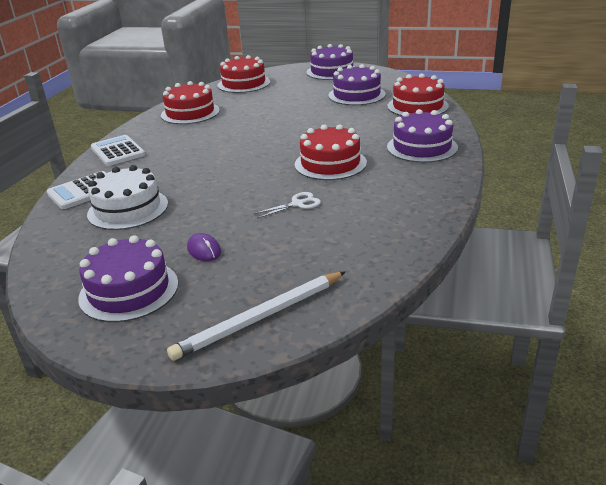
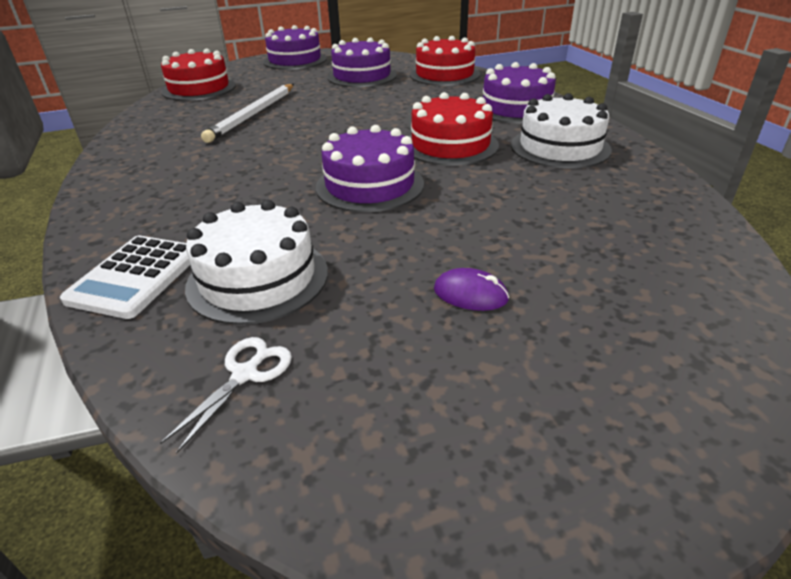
camera: 35 degrees left, 5 degrees up
(117, 151) = (116, 204): white calculator -> none
(129, 290) = (458, 405): purple cake -> purple cake (370, 185)
(190, 113) = (169, 132): red cake -> none
(260, 318) = (700, 355): white pencil -> white pencil (253, 115)
(297, 204) = (490, 197): white scissors -> white scissors (245, 374)
(398, 185) = (560, 147): none -> white cake

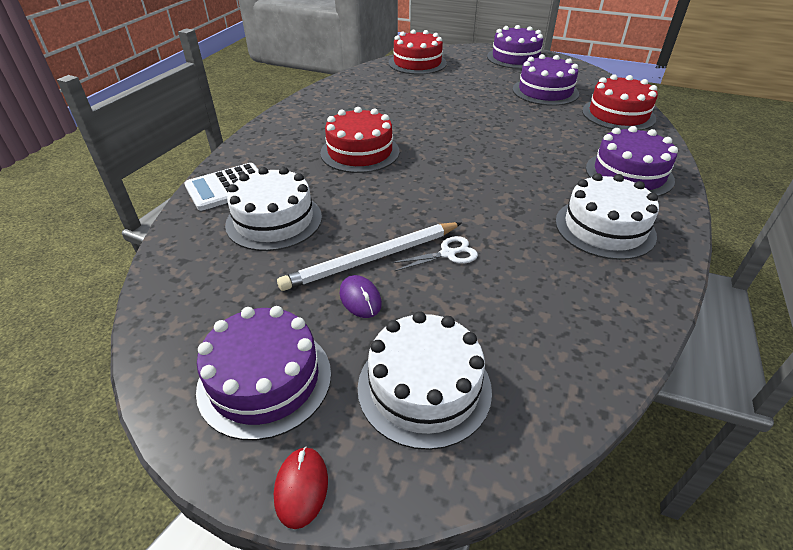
camera: 40 degrees right, 5 degrees up
(245, 374) = (203, 270): white scissors -> white scissors (448, 254)
(253, 115) = (421, 99): white pencil -> white pencil (372, 259)
(370, 185) = (414, 190): purple cake -> purple cake (265, 380)
(450, 145) = (517, 184): red cake -> red cake (360, 152)
(640, 326) = (424, 387): none -> white cake
(702, 487) = (301, 487): none -> red mouse

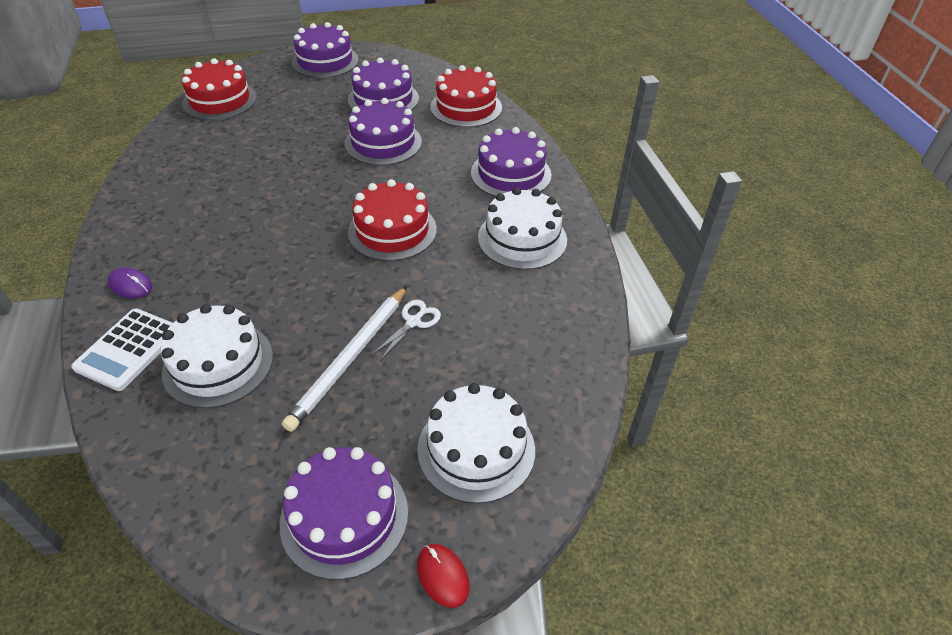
camera: 35 degrees left, 5 degrees up
(360, 152) = (245, 245): red cake -> red cake (392, 230)
(360, 299) = (369, 402): purple mouse -> purple mouse (131, 285)
(522, 119) = (383, 143): none -> purple cake

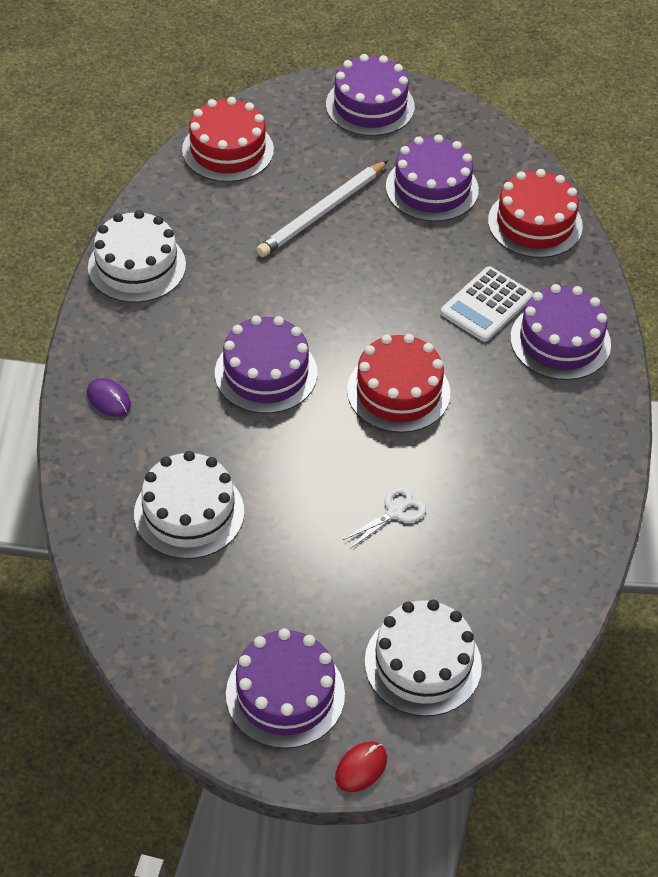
camera: 15 degrees right, 5 degrees up
(128, 349) = (103, 475): white calculator -> white calculator (486, 305)
(350, 358) = (320, 538): white pencil -> white pencil (322, 212)
(383, 143) = (416, 260): purple cake -> purple cake (266, 373)
(442, 576) = (361, 768): red mouse -> red mouse turned 60 degrees clockwise
(522, 239) = (544, 436): white cake -> white cake (137, 266)

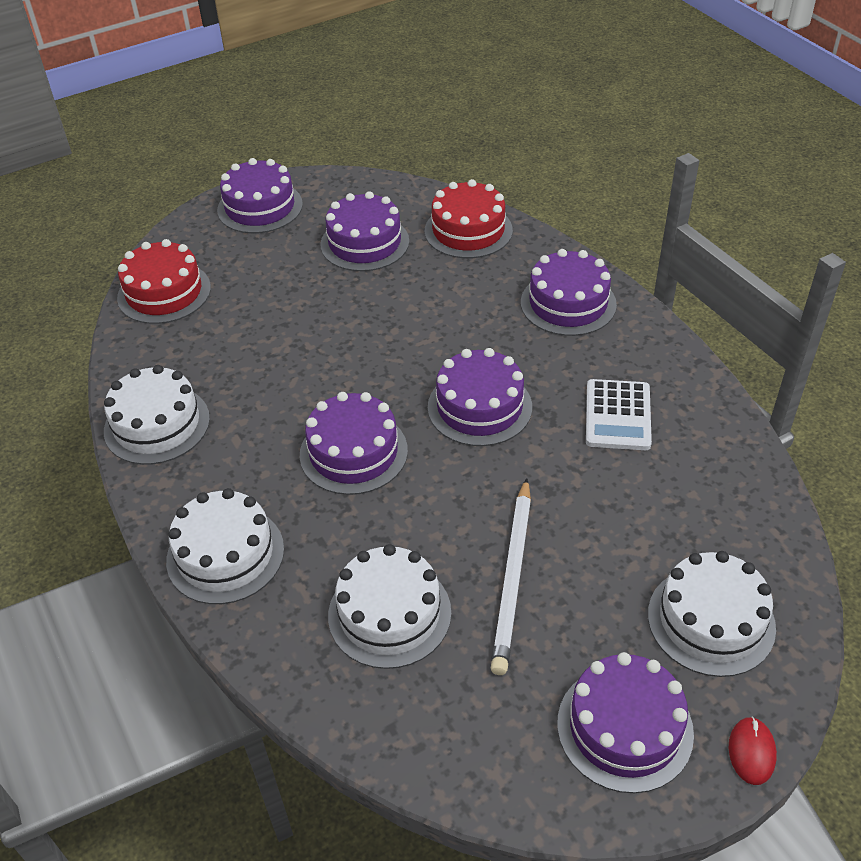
camera: 30 degrees left, 5 degrees down
(109, 399) = (225, 554): purple mouse -> white cake
(322, 212) = (290, 302): white pencil -> white pencil (513, 577)
(395, 512) = (568, 506): white scissors -> none
(398, 391) = (479, 407): red cake -> purple cake
(486, 305) = (487, 306): white calculator -> white calculator (618, 415)

